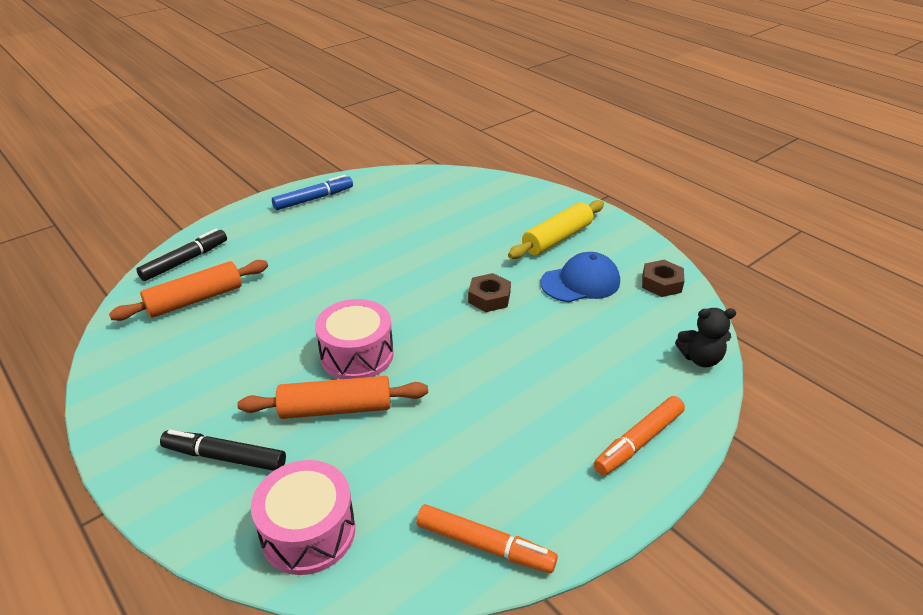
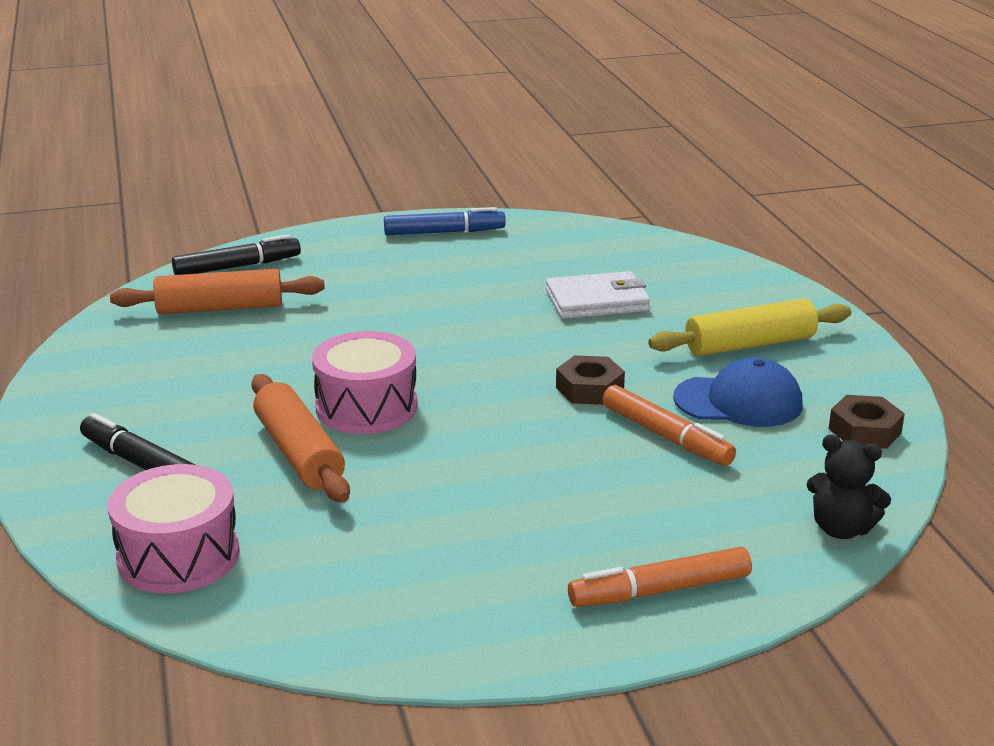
camera: 25 degrees right, 10 degrees down
(336, 409) = (299, 453): orange rolling pin -> orange rolling pin turned 45 degrees clockwise
(447, 229) = (597, 301): none -> white wallet
(484, 545) = (366, 629): orange marker -> orange marker (666, 436)

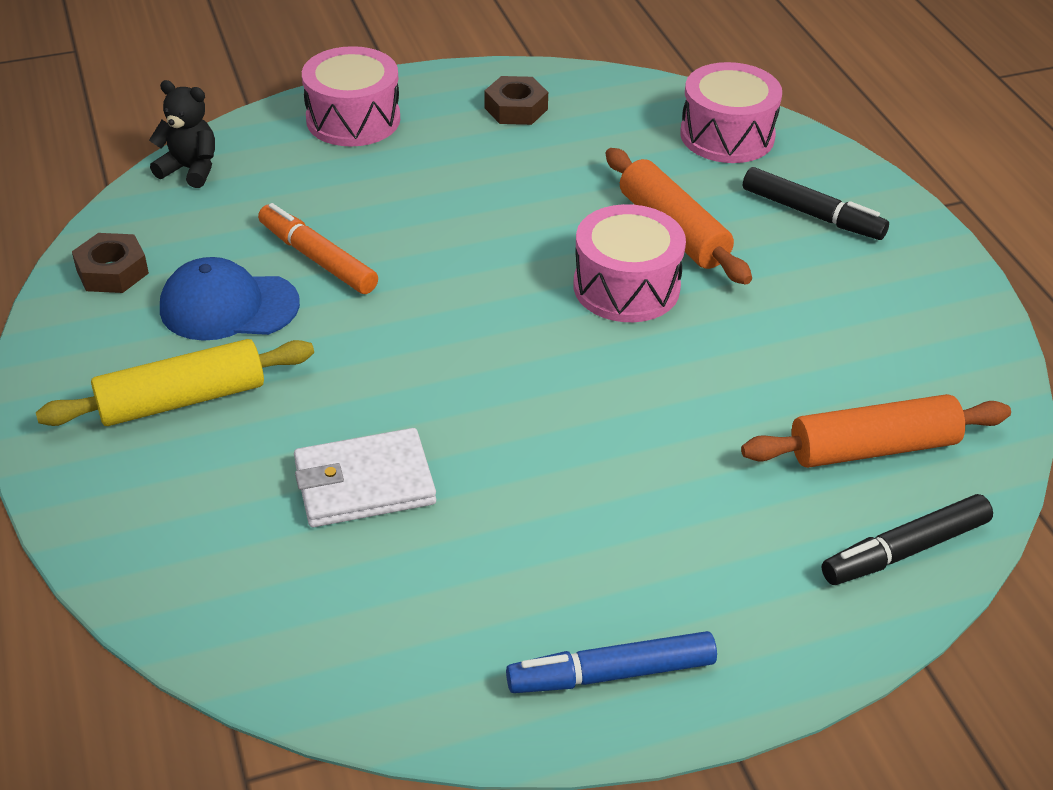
camera: 175 degrees right, 15 degrees up
(589, 389) = (389, 319): brown nut -> brown nut (516, 108)
(660, 590) = (353, 119): orange marker -> pink drum

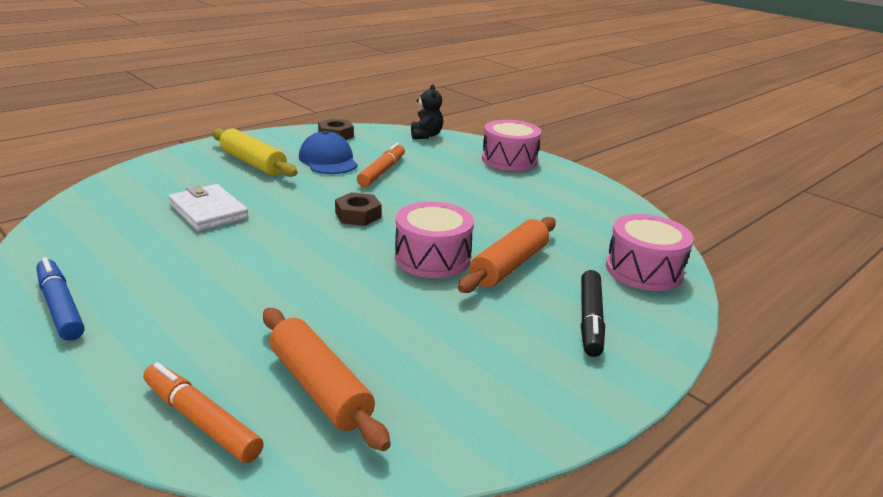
camera: 65 degrees right, 15 degrees down
(516, 108) = (576, 197): brown nut -> brown nut (358, 215)
(905, 550) = (201, 420): black marker -> orange marker

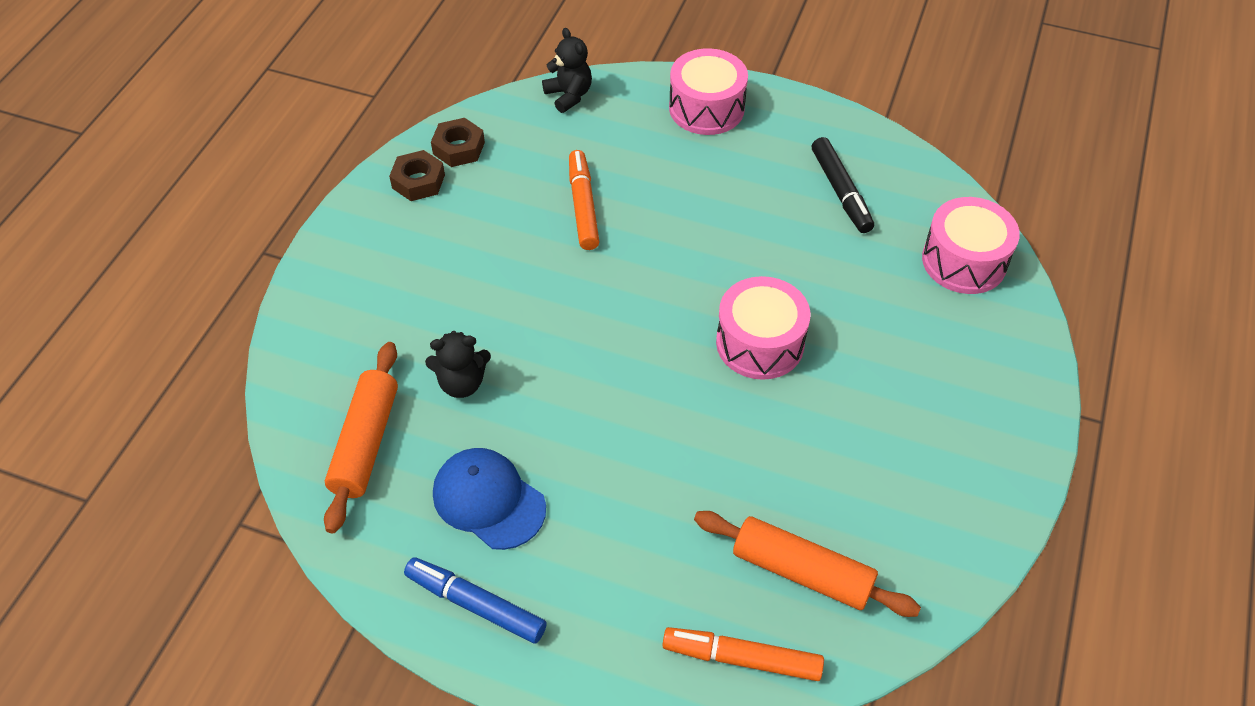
camera: 25 degrees left, 25 degrees up
(208, 211) = (462, 383): white wallet -> black teddy bear
(253, 163) = (417, 262): yellow rolling pin -> none
(328, 160) = (500, 211): blue cap -> blue cap (488, 500)
(358, 215) = (628, 307): brown nut -> brown nut (418, 181)
(509, 265) = (839, 317): orange rolling pin -> orange rolling pin (366, 443)
(590, 320) = (959, 364): black marker -> black marker (840, 191)

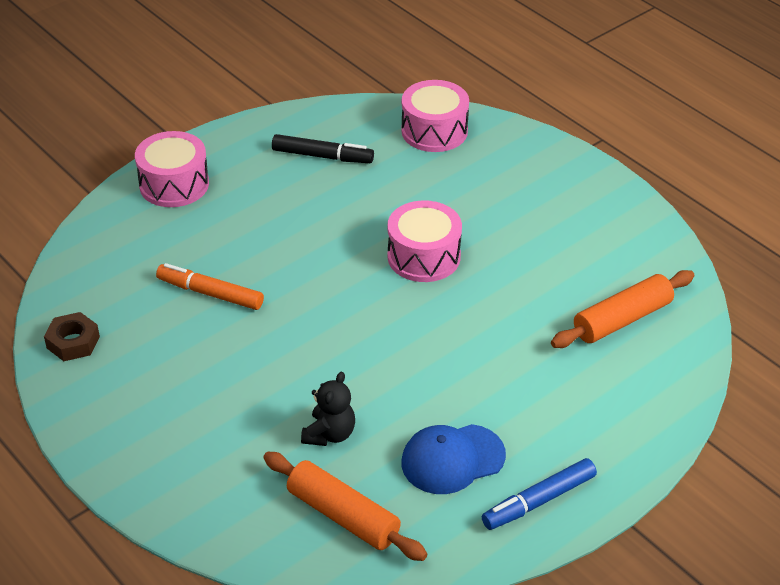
camera: 60 degrees left, 10 degrees down
(418, 181) = (87, 382): brown nut -> none
(569, 95) = (80, 253): black teddy bear -> none
(742, 658) = (667, 376): orange marker -> none

